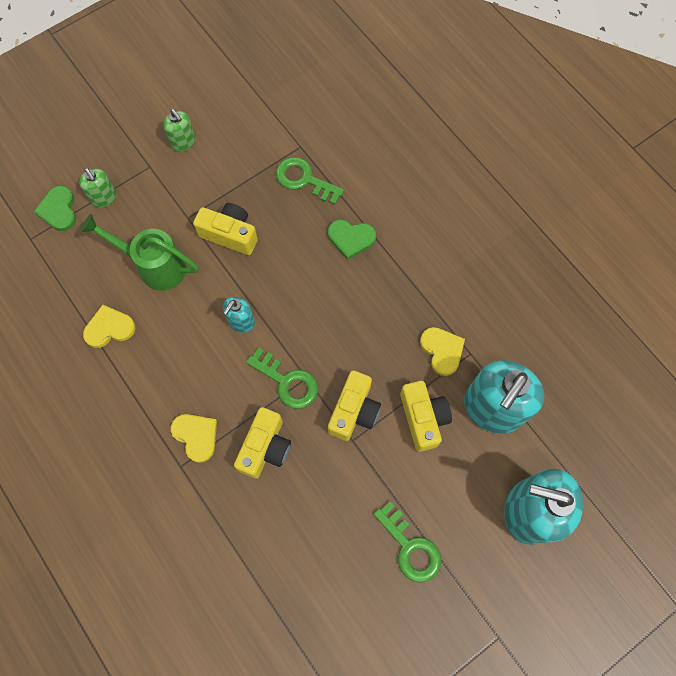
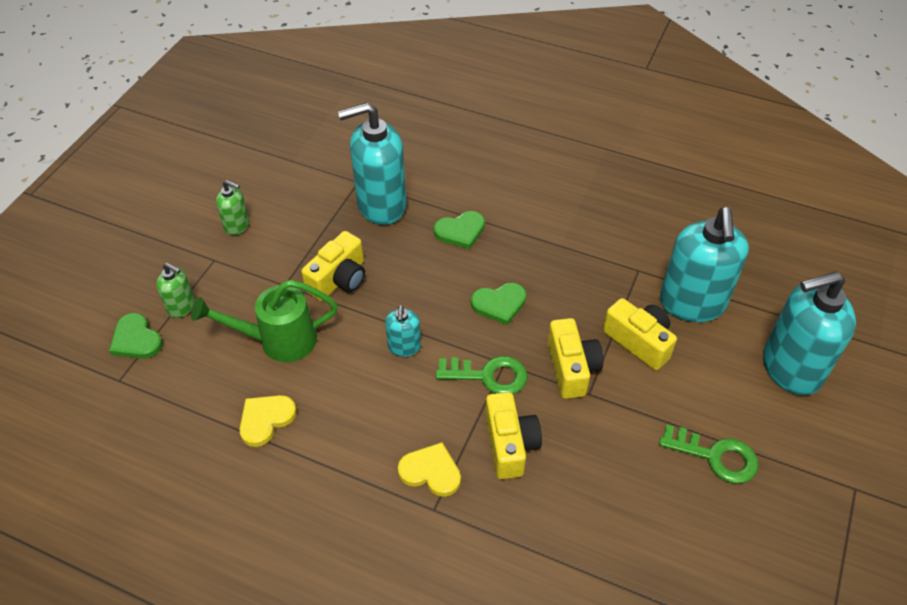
camera: 30 degrees left, 20 degrees down
(230, 234) = (339, 279): yellow camera -> yellow camera turned 135 degrees clockwise
(304, 179) = (381, 205): green key -> turquoise soap dispenser
(337, 323) = (499, 304): none -> green heart
(442, 350) = (612, 280): yellow heart -> none

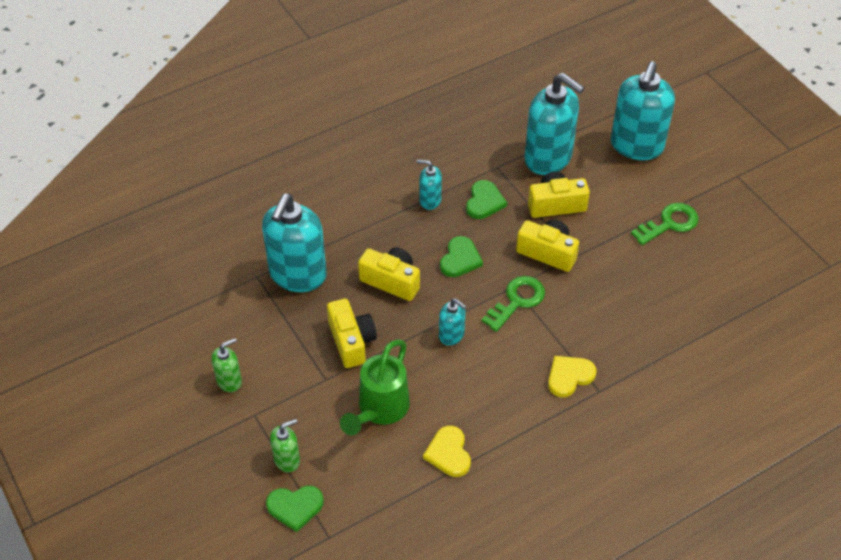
camera: 55 degrees left, 0 degrees up
(460, 231) = (371, 242): green heart -> green heart (484, 202)
(510, 444) = (581, 321): yellow camera -> yellow camera (391, 281)
(547, 244) = (430, 200): none -> turquoise soap dispenser

